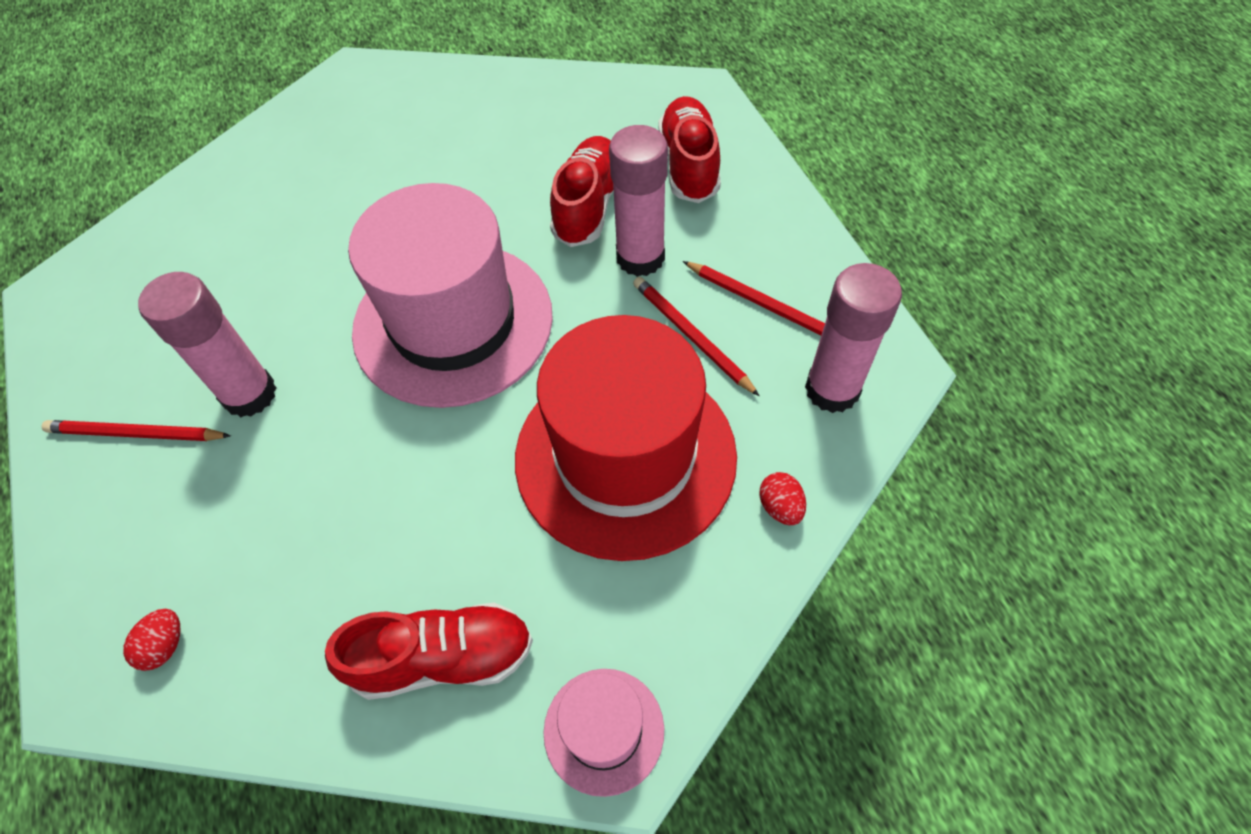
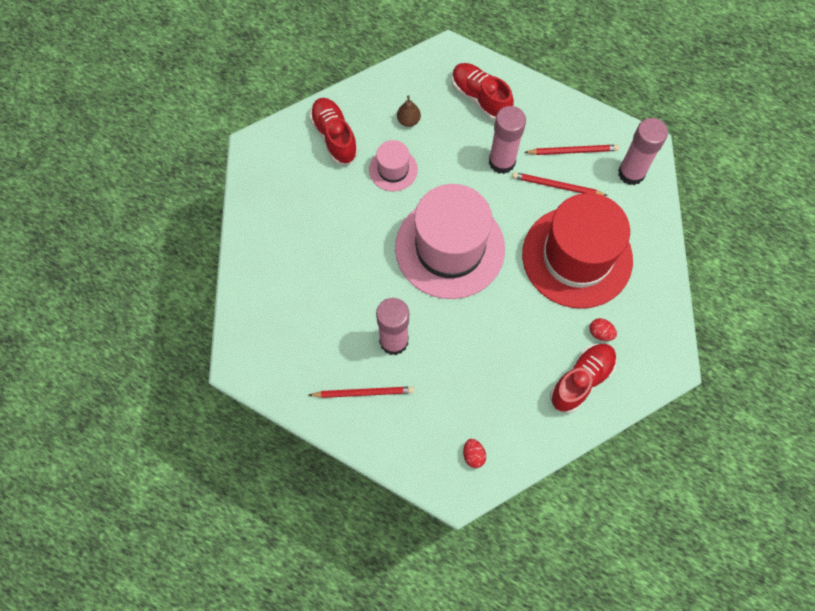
camera: 40 degrees left, 10 degrees up
(136, 434) = (363, 392): red pencil -> red pencil turned 150 degrees counterclockwise
(564, 140) = (408, 120): none -> brown pear
(588, 205) = (454, 150): red shoe -> red shoe (334, 137)
(604, 730) = (659, 361): pink hat -> pink hat (393, 169)
(780, 507) = (651, 236): red egg -> red egg (600, 333)

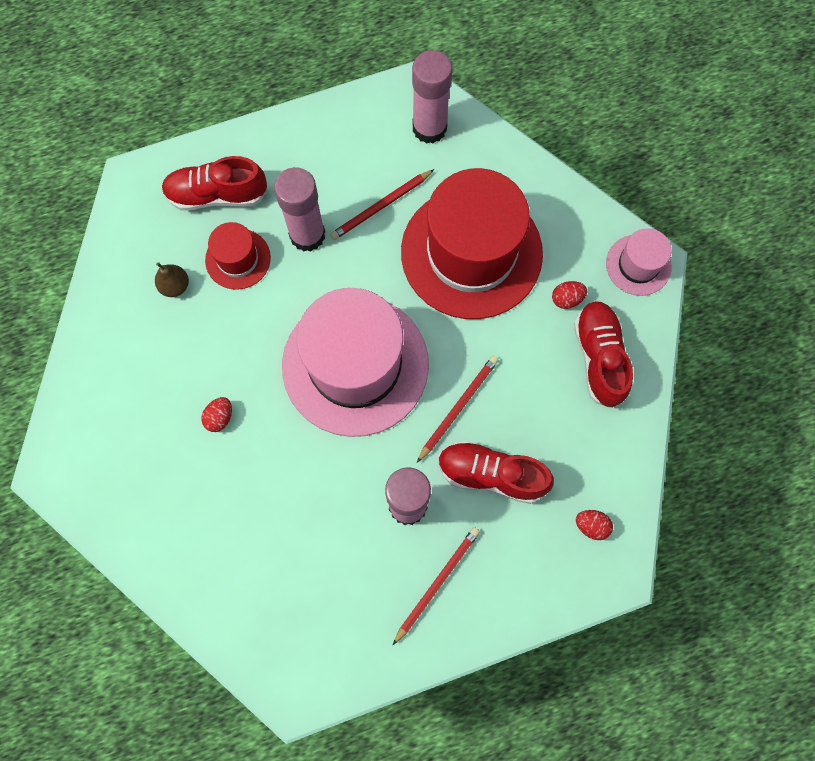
camera: 50 degrees left, 5 degrees up
(334, 137) = (122, 377): red shoe -> red shoe (491, 474)
(356, 203) = (220, 417): none -> red egg
(393, 169) = (217, 348): pink hat -> pink hat (638, 265)
(453, 138) = (238, 259): none -> red hat
(572, 151) = (357, 160): red pencil -> red pencil (458, 408)

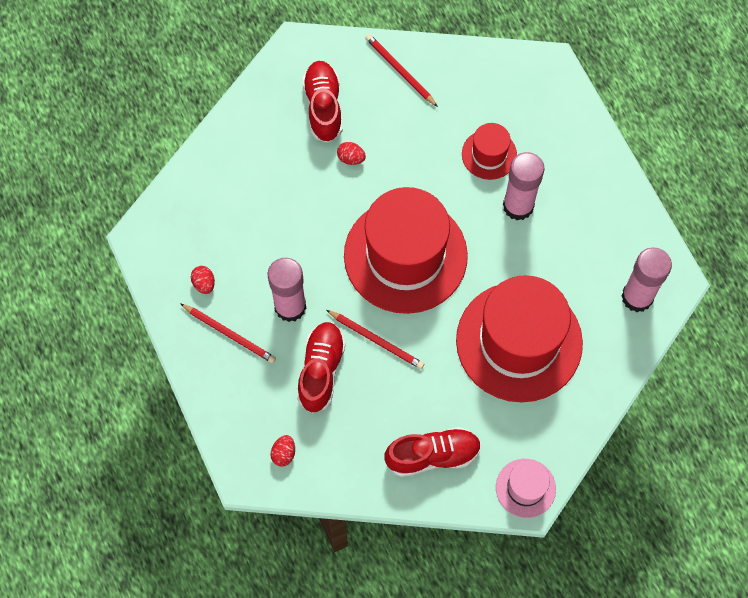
camera: 85 degrees right, 5 degrees down
(175, 286) = (459, 110): brown pear -> none
(217, 195) = (546, 131): red shoe -> red shoe (323, 107)
(355, 365) = (405, 255): pink hat -> red hat
(381, 206) = (553, 263): red pencil -> red pencil (400, 71)
(567, 299) = (484, 425): red egg -> red egg (204, 284)

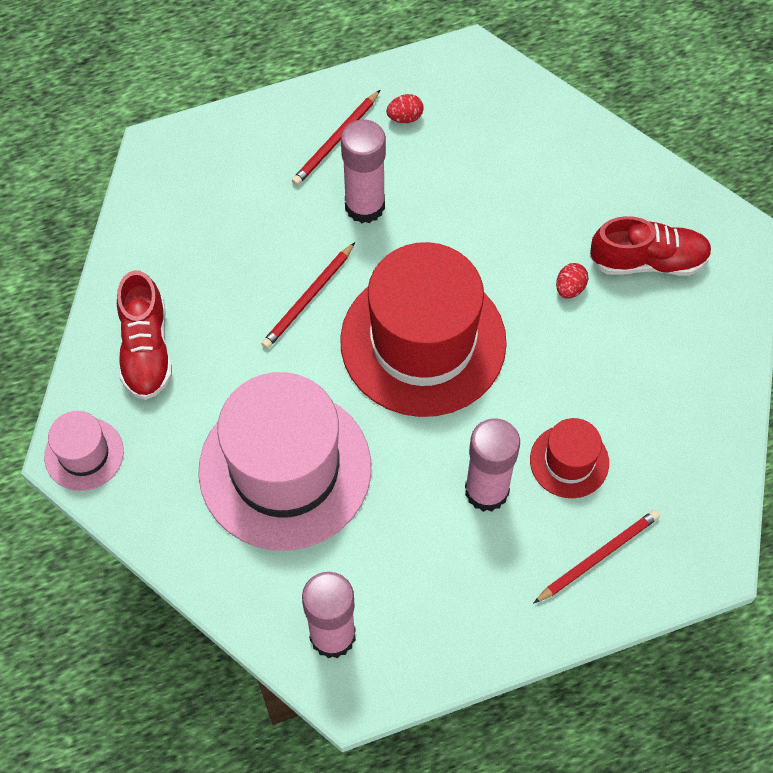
camera: 95 degrees right, 5 degrees down
(284, 454) = (176, 188): red egg -> none
(321, 370) = (276, 234): red shoe -> none
(400, 71) = (704, 359): red pencil -> red pencil (597, 557)
(519, 341) = (285, 469): red hat -> pink hat

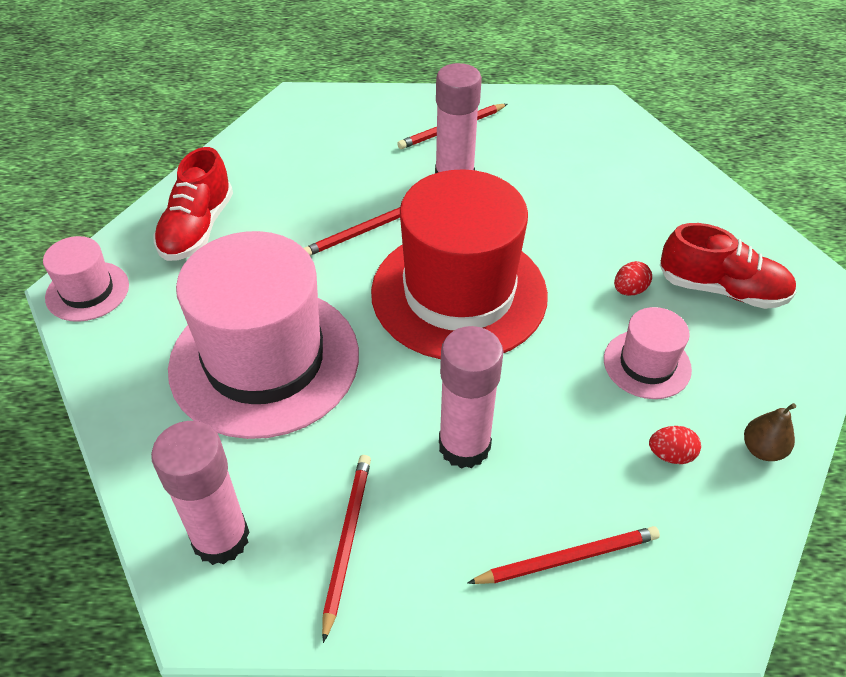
camera: 20 degrees right, 15 degrees down
(405, 117) = (521, 128): red egg -> red egg (670, 455)
(430, 603) = (346, 541): none -> red pencil
(569, 461) = (570, 446): red hat -> none
(606, 362) = (647, 364): none -> pink hat
(717, 412) = (762, 449): none -> brown pear

